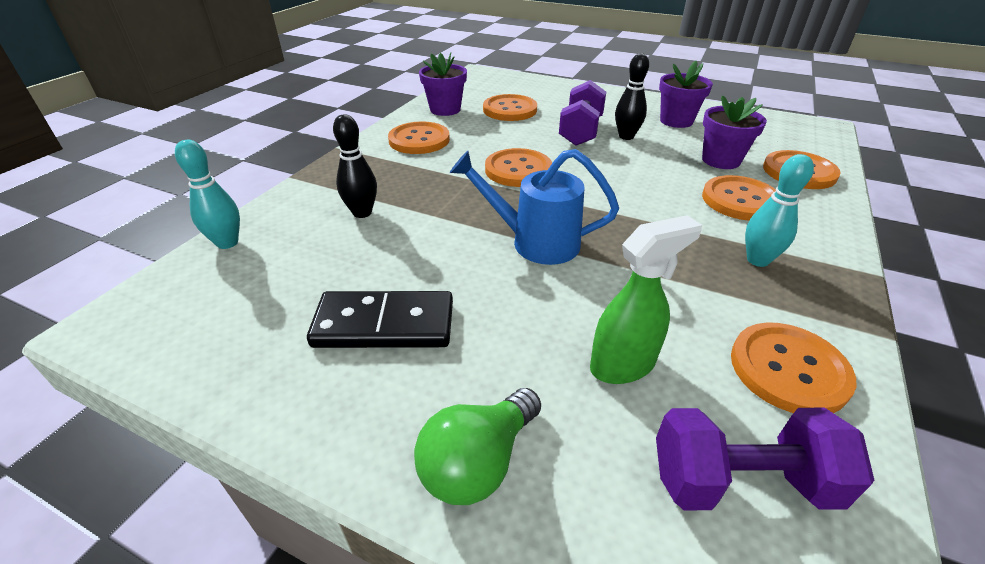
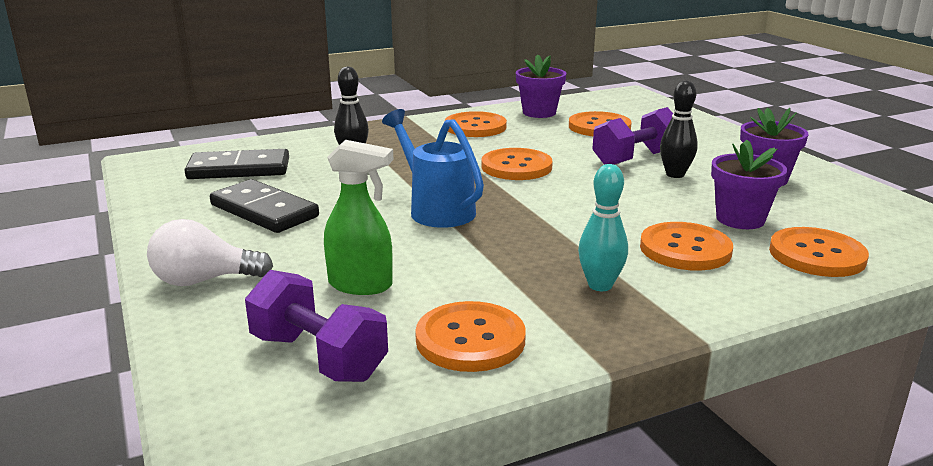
camera: 40 degrees right, 15 degrees down
(227, 243) = (252, 145): turquoise bowling pin -> none
(263, 281) = (239, 169): none -> black domino
(478, 462) = (204, 280): green light bulb -> white light bulb

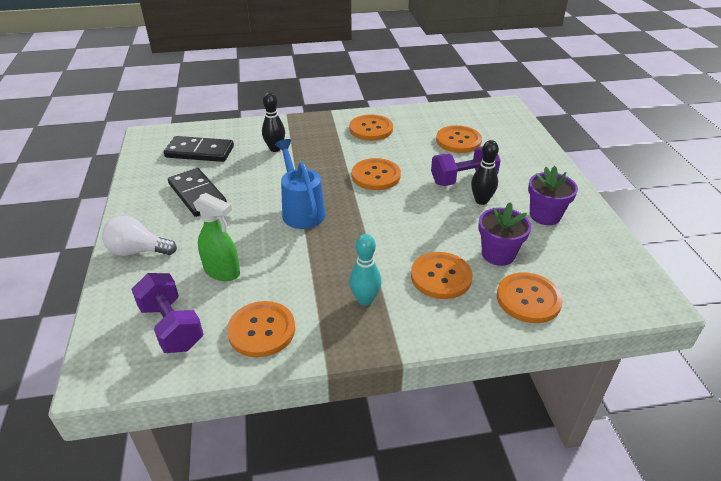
camera: 15 degrees right, 15 degrees up
(539, 113) = (424, 119): purple flower pot -> none

